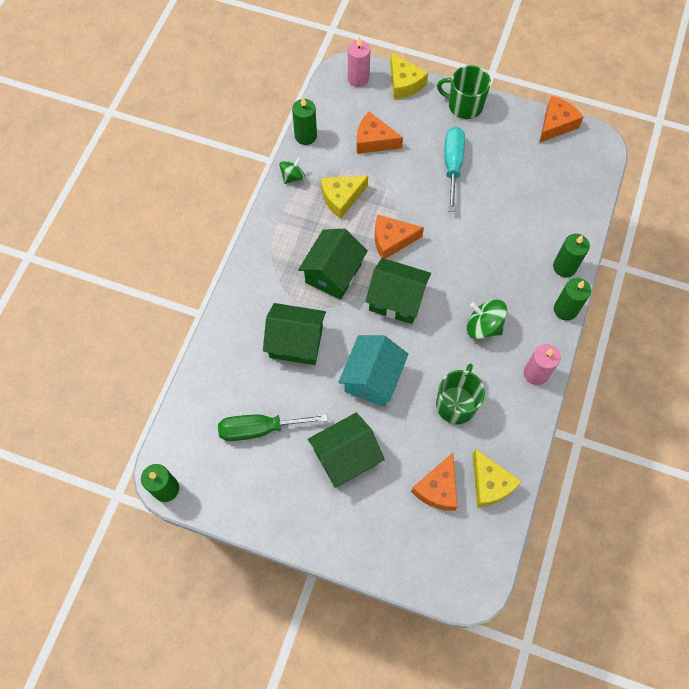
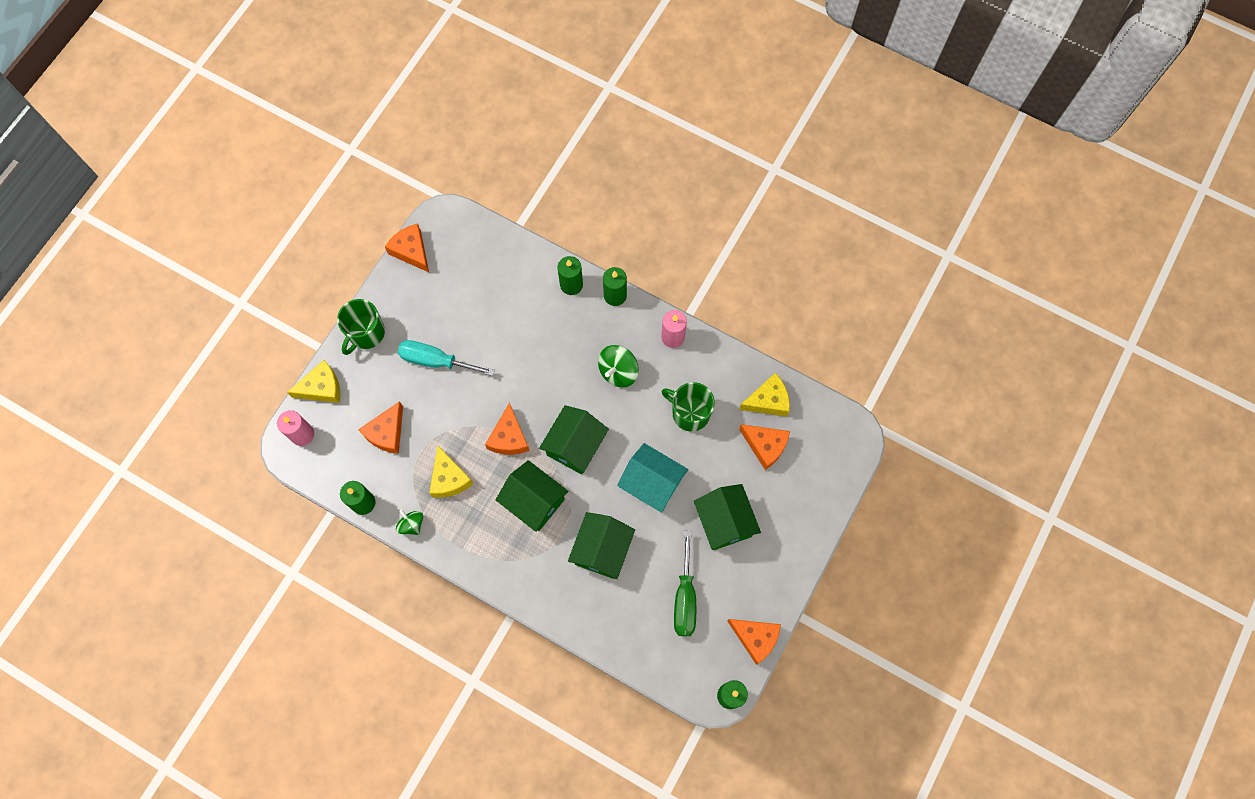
camera: 80 degrees left, 5 degrees up
(228, 507) = (755, 638): none -> orange cheese

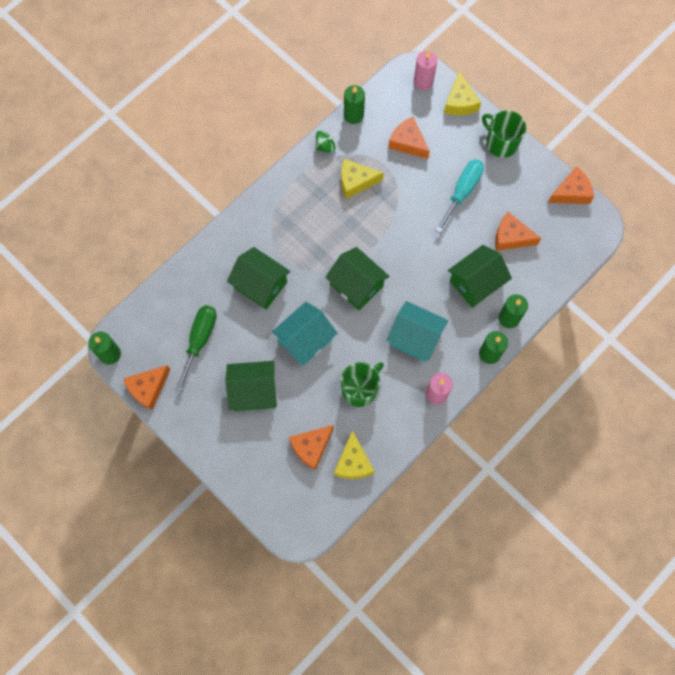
camera: 105 degrees right, 0 degrees up
(509, 437) = (378, 234): orange cheese -> orange cheese (511, 237)
(534, 501) = (317, 242): green house -> green house (476, 283)
(618, 371) = (415, 338): green spinning top -> turquoise house
(685, 598) = (200, 340): green screwdriver -> green screwdriver turned 90 degrees clockwise

